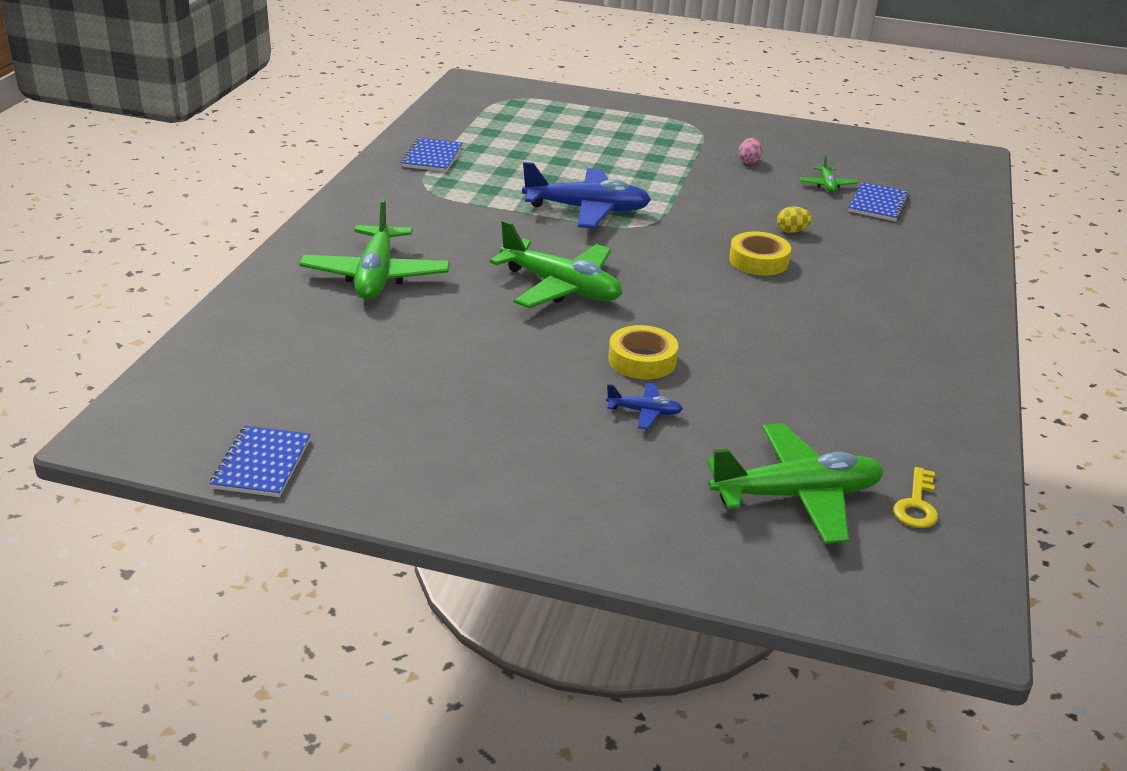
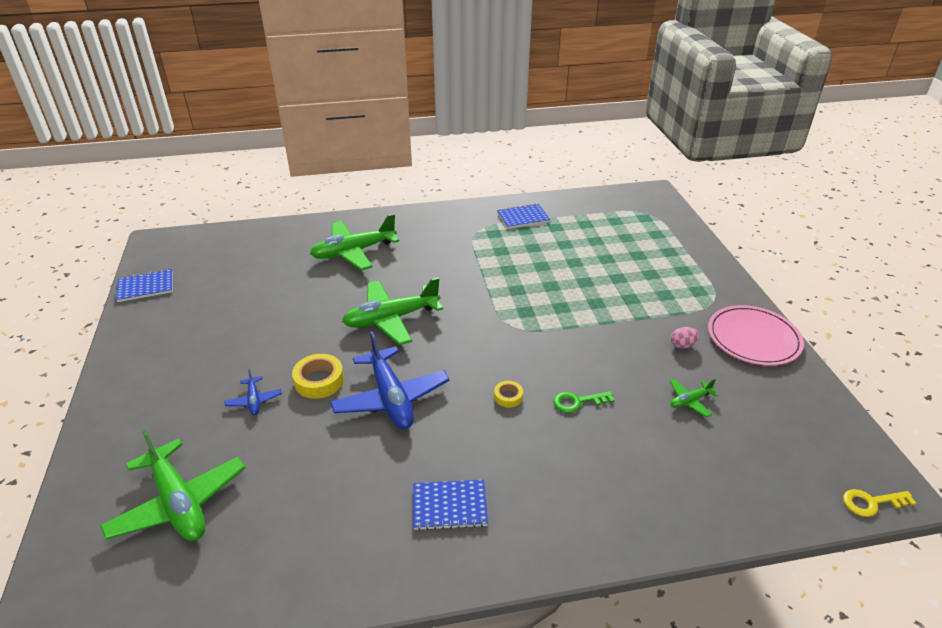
camera: 65 degrees right, 5 degrees up
(561, 287) = (391, 319): green plane -> green plane turned 60 degrees clockwise
(587, 209) = (511, 295): blue plane -> blue plane (391, 398)
(758, 261) = (508, 397): yellow tape -> yellow tape, size x0.57
(764, 132) = (753, 338): none -> pink plate
(792, 231) = (577, 402): yellow egg -> green key
(878, 204) = (688, 443): blue notebook -> blue notebook (449, 506)
(916, 505) = (187, 578): yellow key -> yellow key (871, 502)

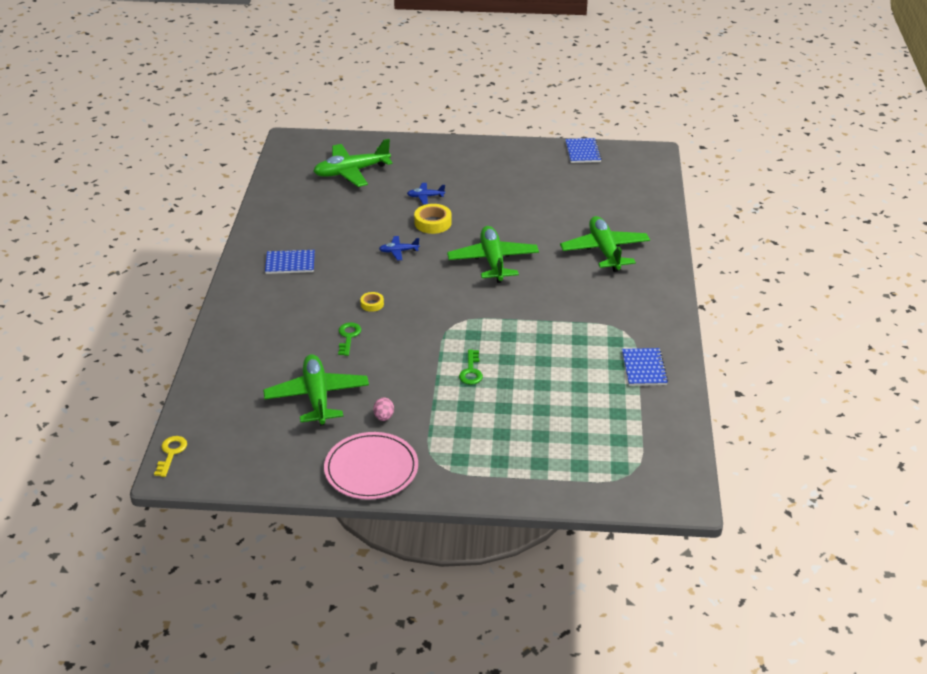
camera: 105 degrees right, 0 degrees up
(391, 398) = (398, 251): blue plane -> blue plane, size x0.46
(449, 506) = (290, 263): blue notebook -> blue notebook turned 75 degrees clockwise
(581, 303) = (471, 371): none -> green key
(690, 401) = (317, 397): green plane -> green plane, size x2.17

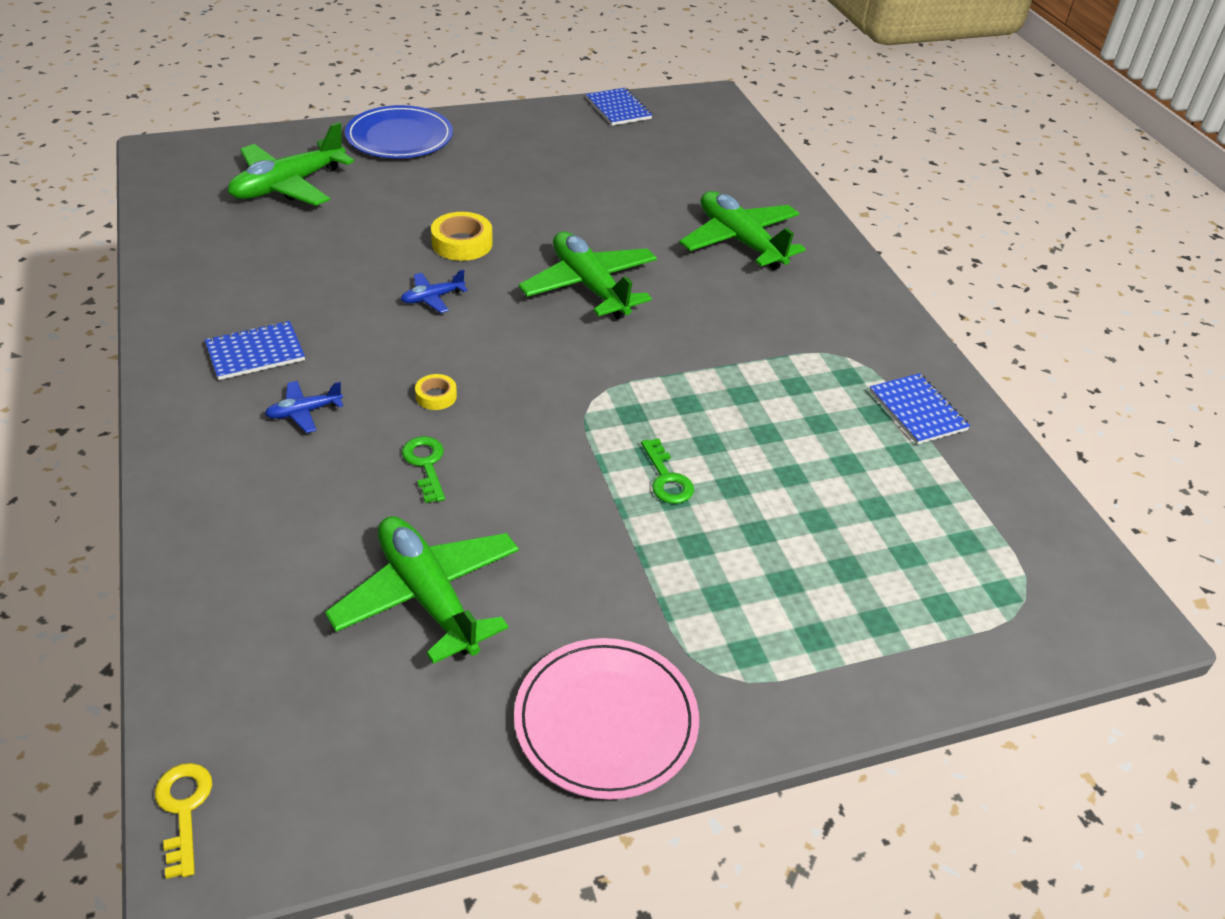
camera: 25 degrees left, 5 degrees up
(384, 417) = (570, 604): pink egg -> none
(425, 197) = (428, 205): blue plane -> blue plane (304, 412)
(431, 151) = (399, 137): none -> blue plate

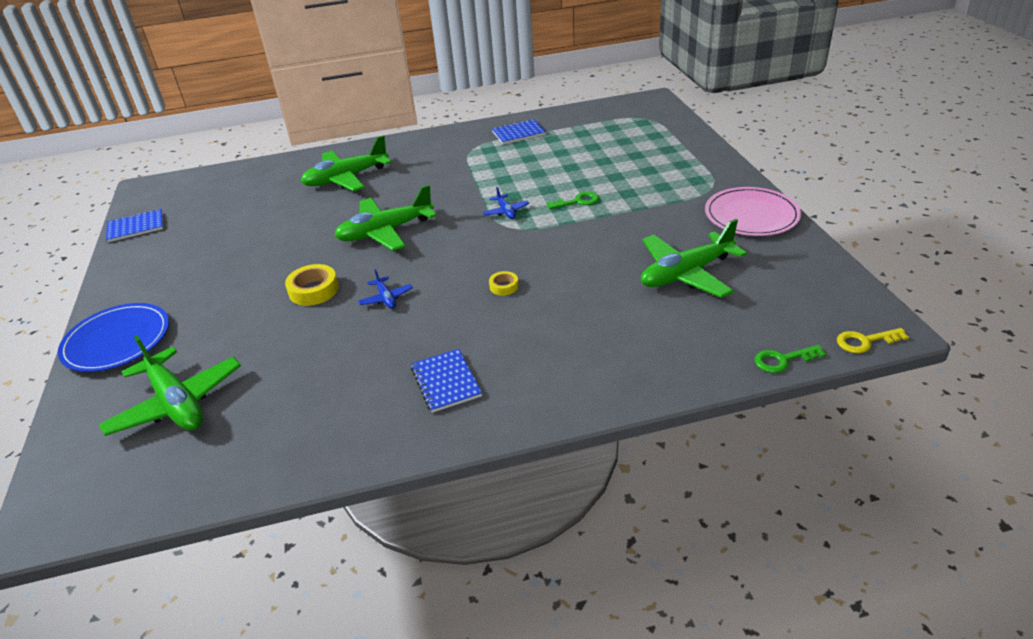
camera: 80 degrees left, 5 degrees down
(304, 412) = (521, 344): blue plane -> blue plane (506, 211)
(426, 464) = (573, 284): green key -> green key (783, 360)

